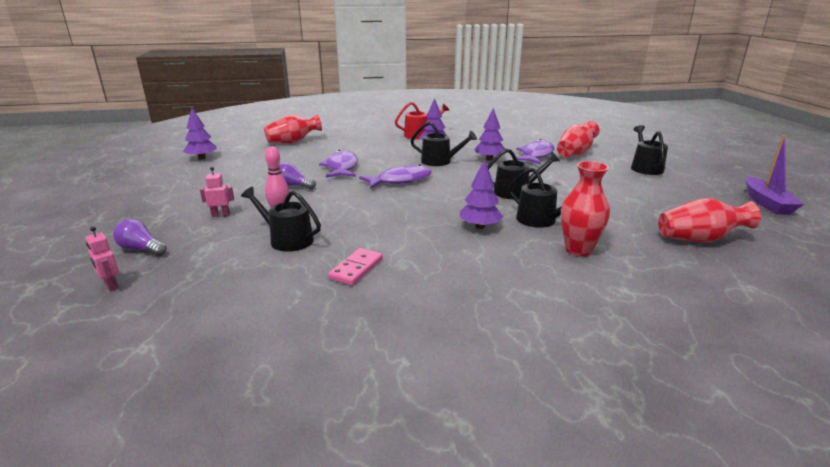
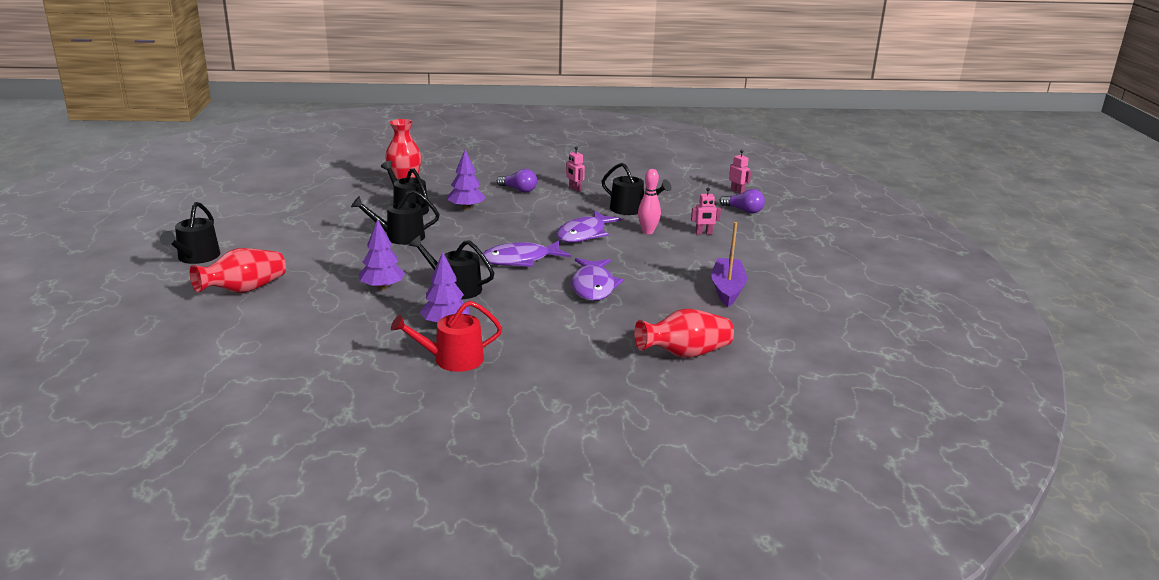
camera: 175 degrees left, 0 degrees up
(202, 158) = (805, 321): purple tree -> none
(293, 186) = (647, 261): purple light bulb -> purple light bulb (519, 190)
(356, 269) = (574, 189): pink domino -> pink robot
(536, 155) = (307, 290): purple fish -> purple fish (584, 234)
(699, 239) = (299, 188): red vase -> none
(766, 203) = (169, 208): purple boat -> purple boat (727, 289)

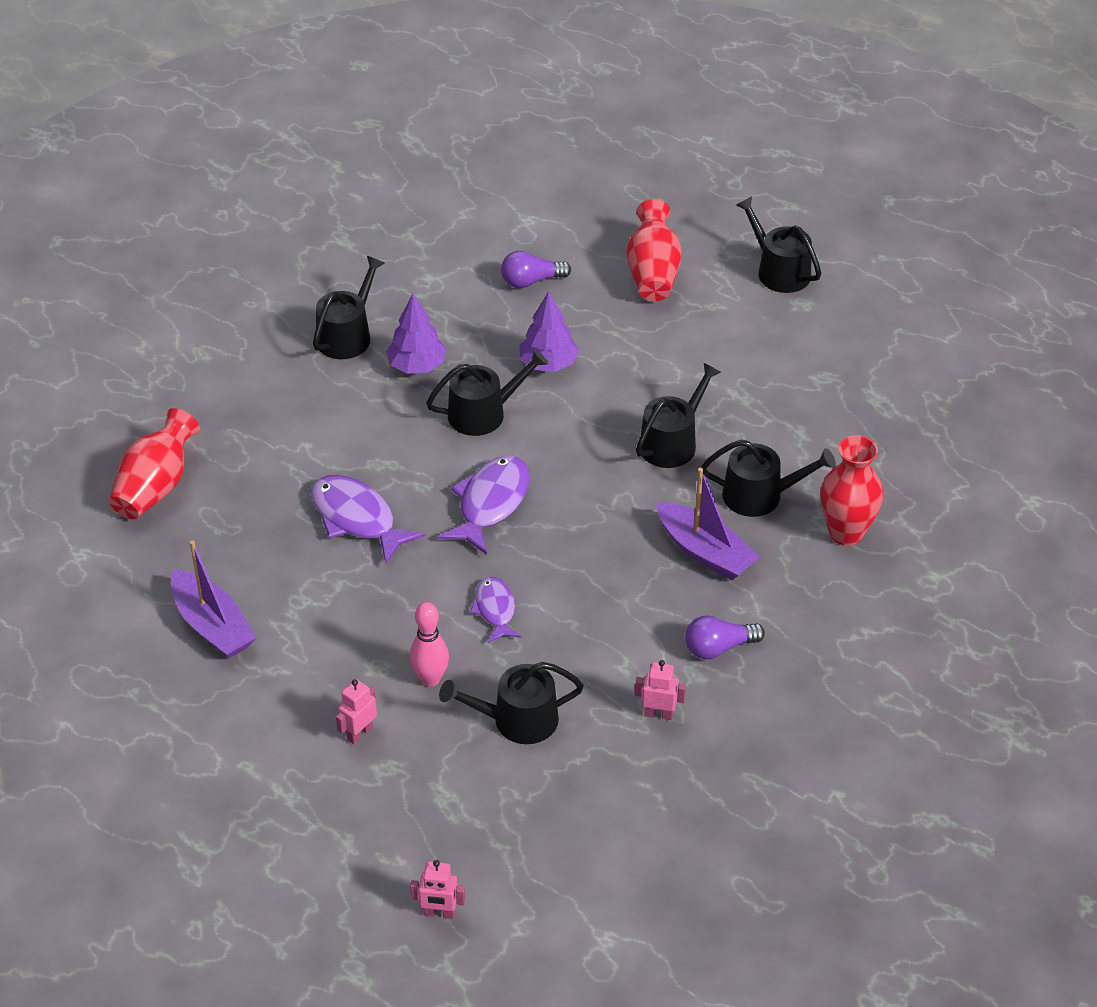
camera: 135 degrees right, 20 degrees up
(452, 359) = (347, 335): red watering can -> black watering can
(466, 208) = (705, 552): purple tree -> purple boat
(584, 234) = (495, 610): purple fish -> purple fish, size x0.61
(743, 210) = (371, 851): purple light bulb -> purple light bulb (531, 281)

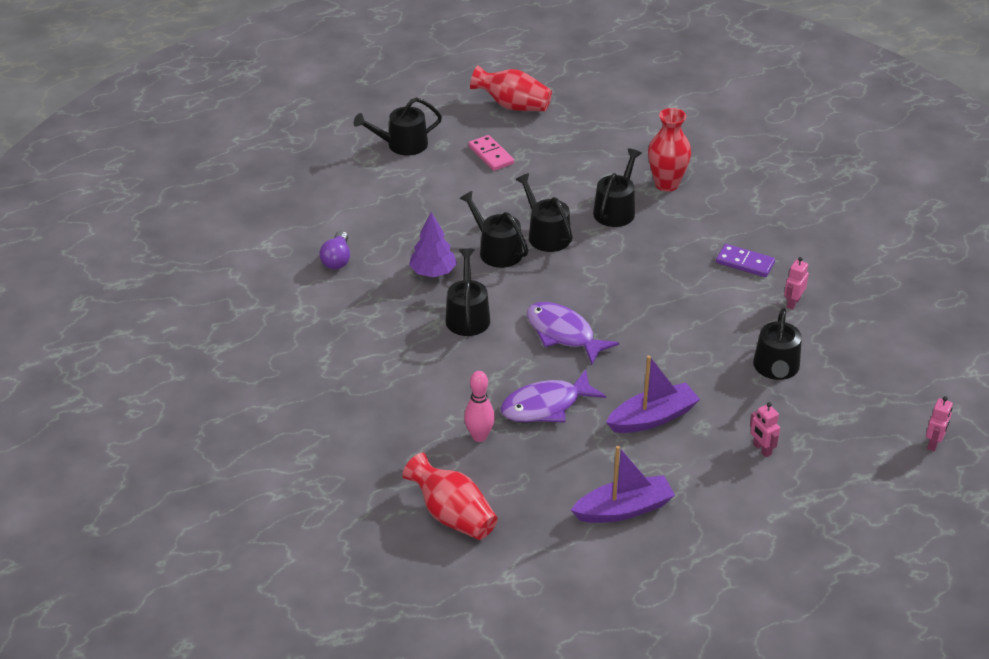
camera: 70 degrees left, 5 degrees down
(347, 335) = (337, 369): black watering can -> black watering can (497, 250)
(417, 366) = (395, 339): purple tree -> none
(430, 679) = (723, 402): pink bowling pin -> pink bowling pin (479, 436)
(495, 610) = (669, 355): purple fish -> none
(653, 273) = (367, 200): red vase -> red vase (512, 106)
(705, 552) = (657, 246): purple boat -> purple boat (652, 418)
(718, 648) = (745, 263): purple light bulb -> purple domino
(806, 352) = (491, 155): none -> pink domino

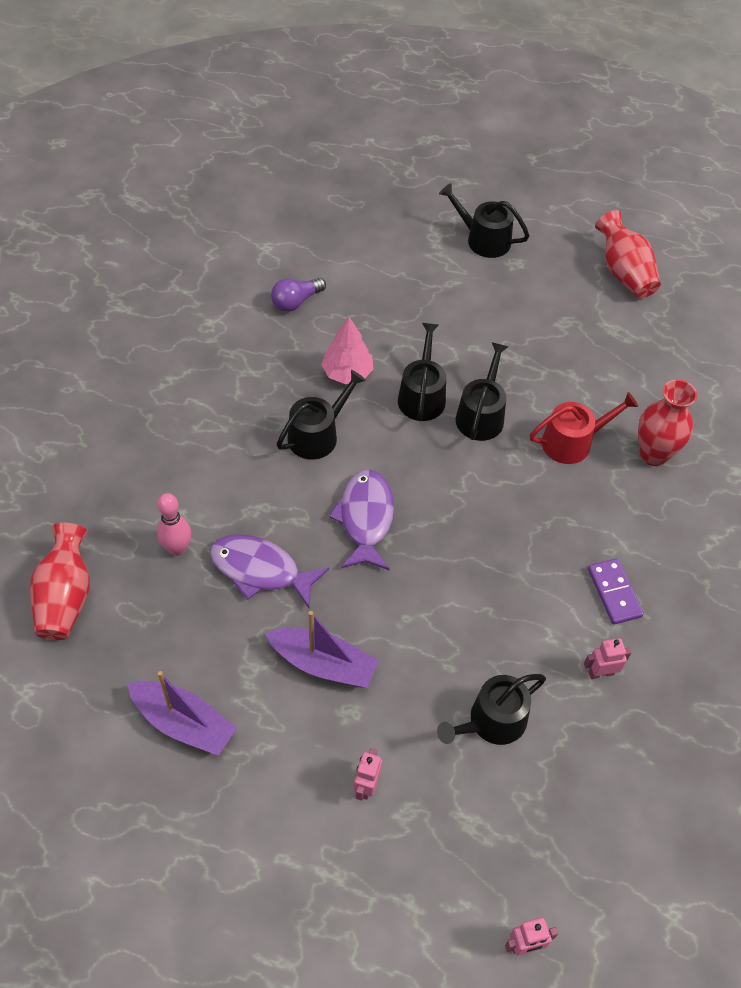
camera: 45 degrees right, 15 degrees up
(433, 272) = (347, 373): purple tree -> pink tree
(491, 155) = (540, 304): pink domino -> none
(616, 210) = (573, 442): black watering can -> red watering can

